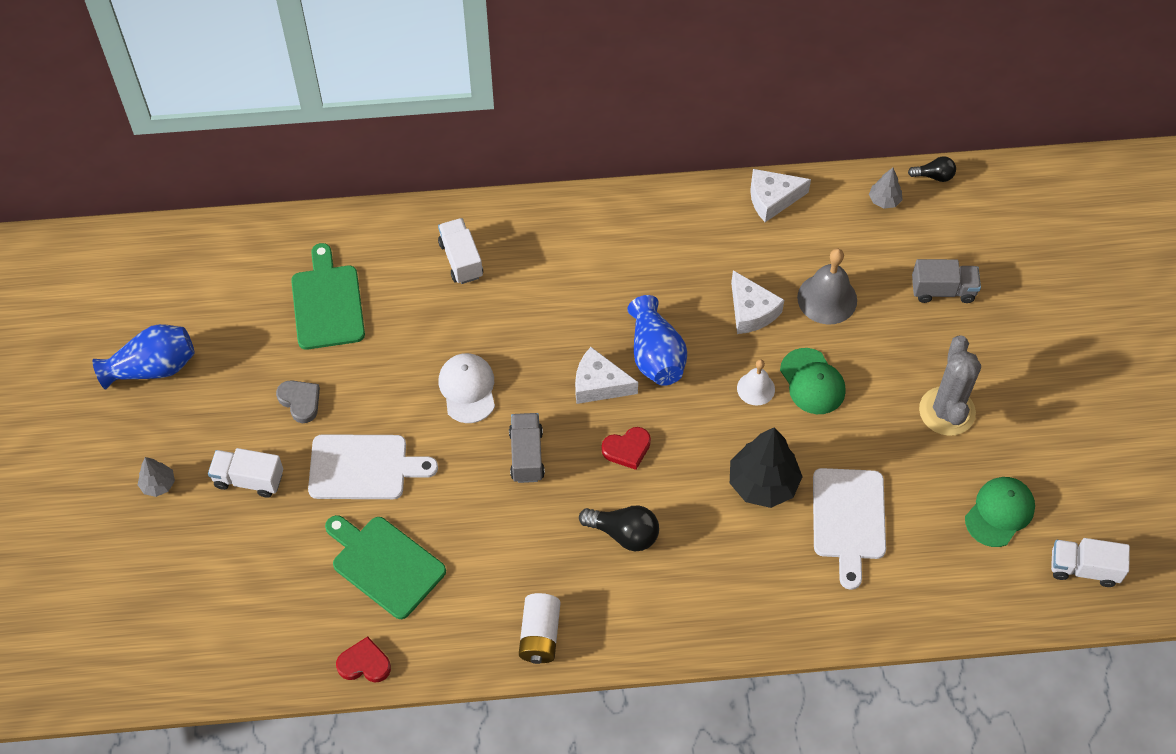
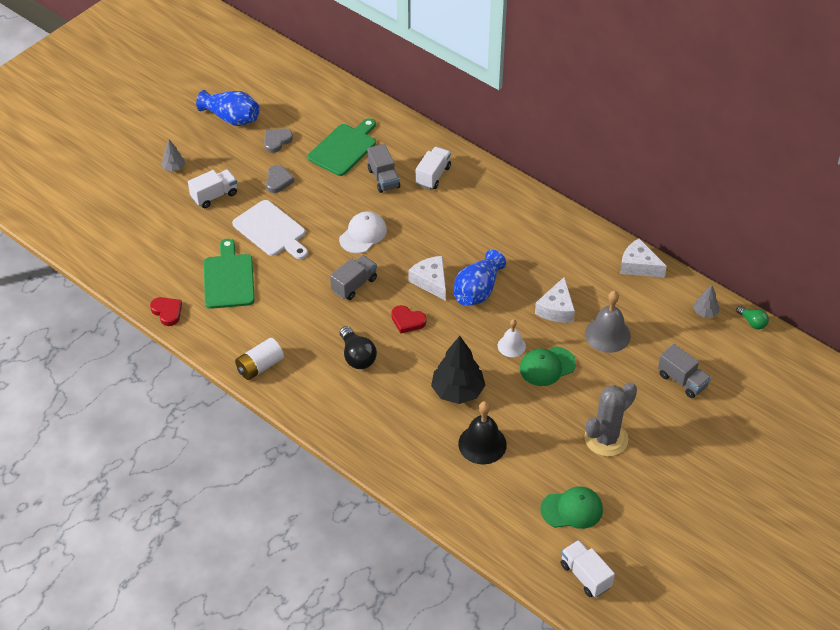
camera: 45 degrees right, 10 degrees down
(241, 355) = (276, 141): none -> grey heart
(249, 479) = (214, 196): white truck -> white truck turned 90 degrees clockwise
(412, 305) = (383, 178): none -> grey truck
(812, 382) = (547, 366): green cap -> green cap turned 45 degrees clockwise
(848, 519) = (482, 444): white cutting board -> black bell
(934, 176) = (752, 322): black light bulb -> green light bulb

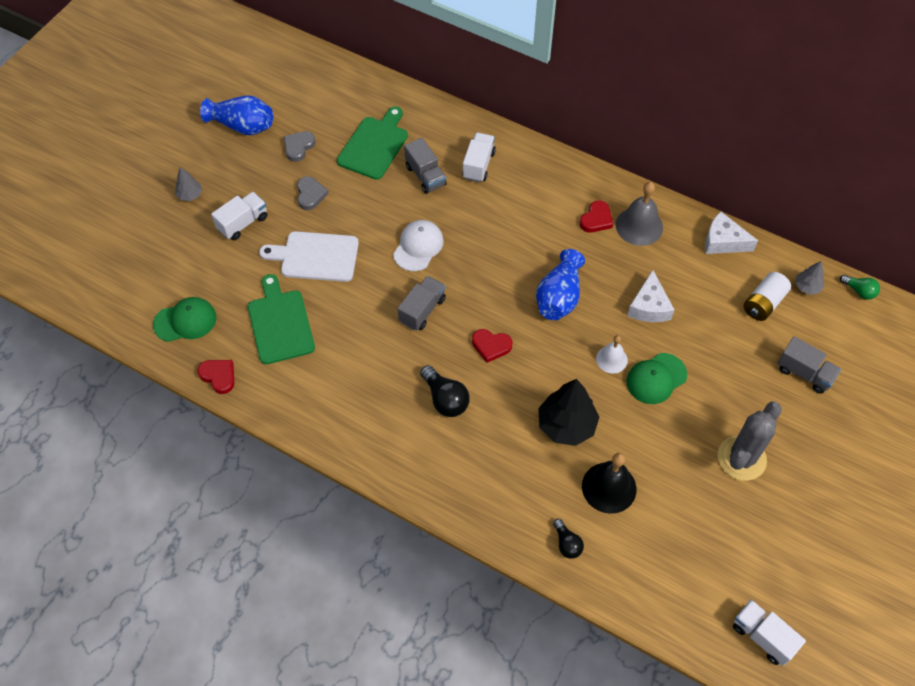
camera: 10 degrees left, 10 degrees up
(260, 366) = (338, 429): white battery -> white battery (763, 303)
(271, 230) = (315, 256): white cutting board -> white cutting board turned 150 degrees clockwise
(431, 281) = (505, 293): white cheese -> none
(434, 481) = (567, 543): none -> black light bulb
(528, 233) = (596, 219): none -> red heart
(572, 509) = (727, 554): green cap -> green cap (185, 321)
(607, 334) = (711, 329): grey bell -> grey bell (639, 226)

